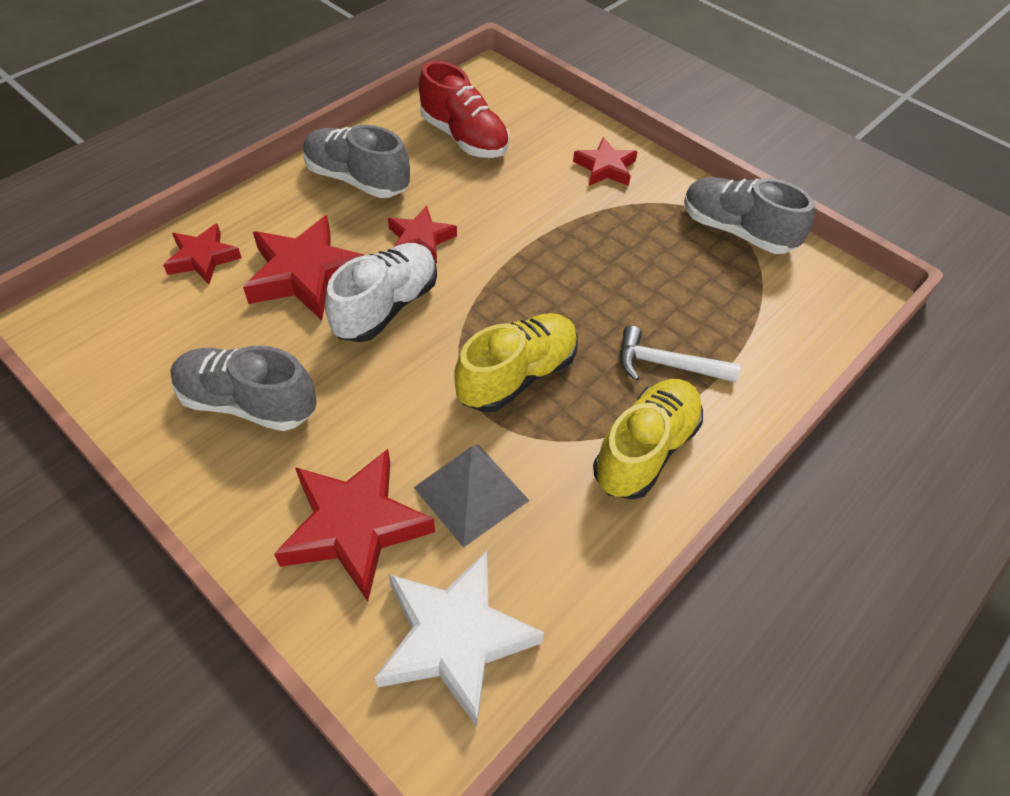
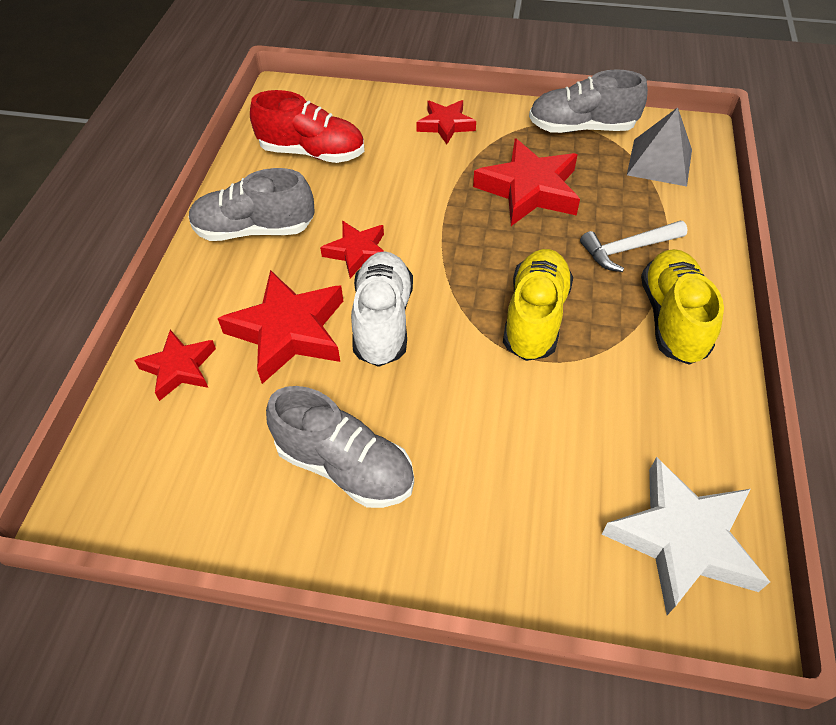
camera: 30 degrees left, 0 degrees up
(247, 403) = (345, 466): grey shoe -> grey shoe turned 135 degrees counterclockwise
(355, 526) = (530, 507): red star -> red star (529, 189)
(471, 493) = (589, 426): grey pyramid -> grey pyramid (659, 162)

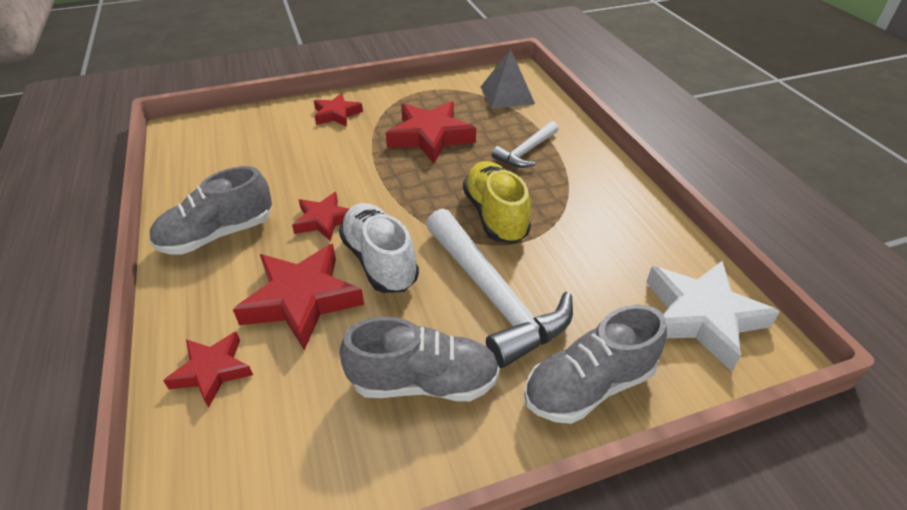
camera: 30 degrees left, 10 degrees down
(312, 153) = (235, 163): red shoe -> none
(469, 410) = (494, 296): none -> white hammer
(581, 128) = (439, 89): grey shoe -> grey shoe (588, 386)
(672, 319) = (587, 183): yellow shoe -> none

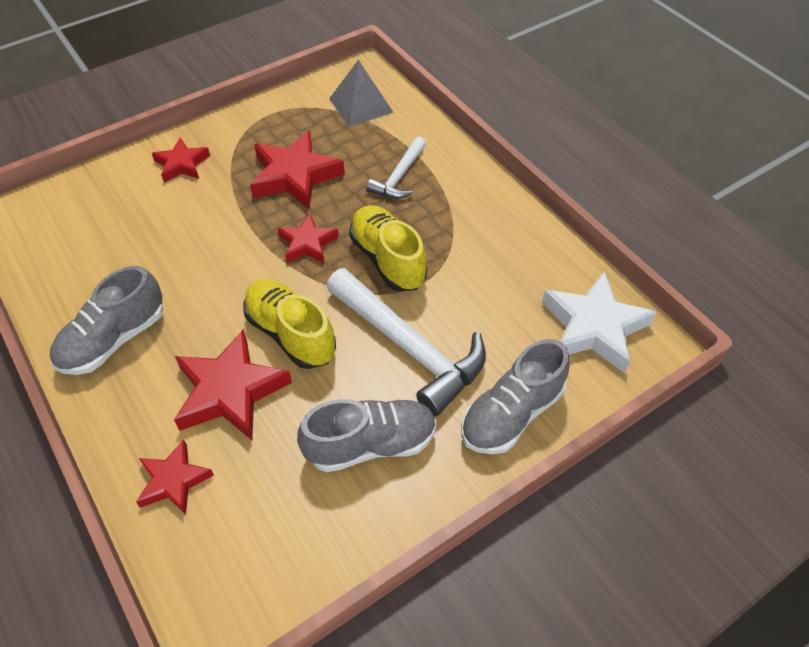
camera: 15 degrees left, 10 degrees up
(324, 220) = (218, 300): red star -> red star (308, 244)
(379, 261) = (291, 334): white shoe -> yellow shoe

